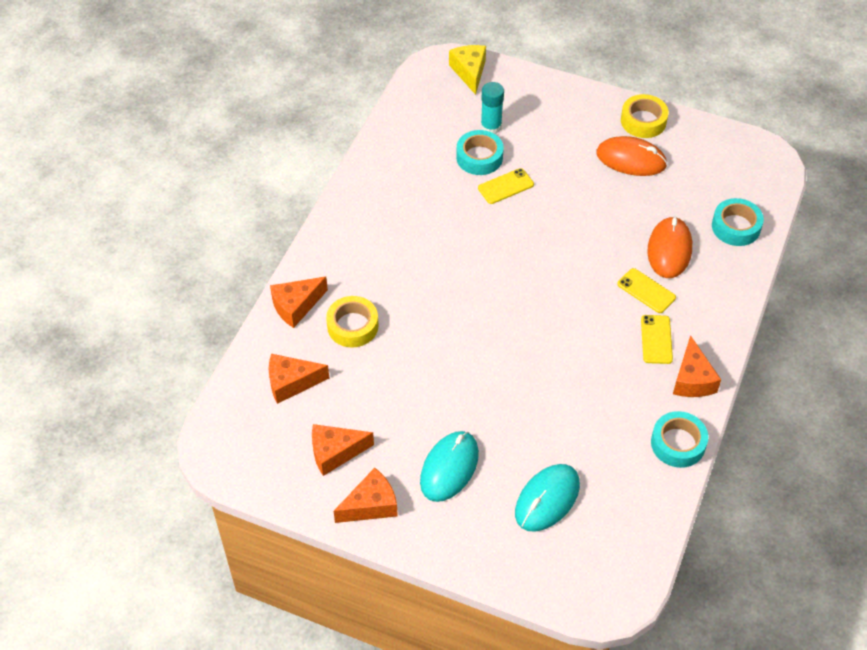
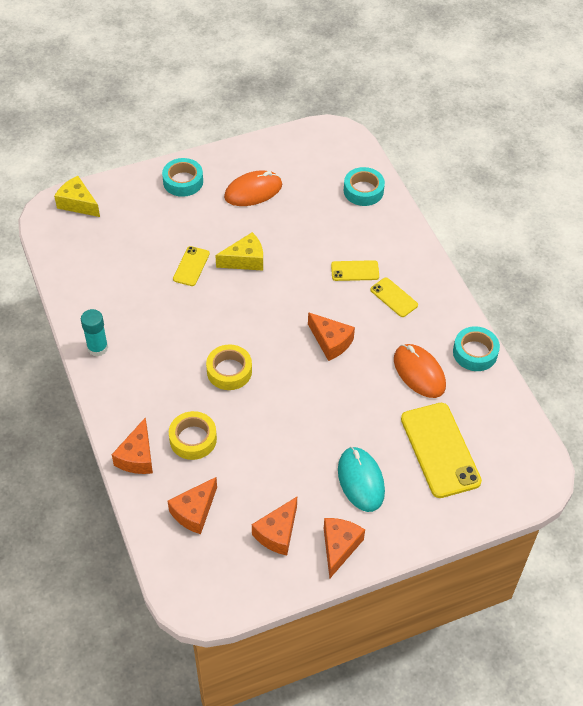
camera: 45 degrees left, 0 degrees up
(479, 157) = (151, 259): turquoise tape -> turquoise tape (183, 181)
(491, 127) = (135, 232): turquoise glue stick -> turquoise glue stick (97, 348)
(547, 499) = (440, 450): turquoise mouse -> yellow phone
(557, 213) = (245, 260): none -> yellow cheese
(643, 121) = (233, 160): yellow tape -> yellow tape (229, 371)
(669, 250) = (340, 234): orange mouse -> orange mouse (419, 372)
(692, 379) = (440, 306): orange cheese -> orange cheese (331, 342)

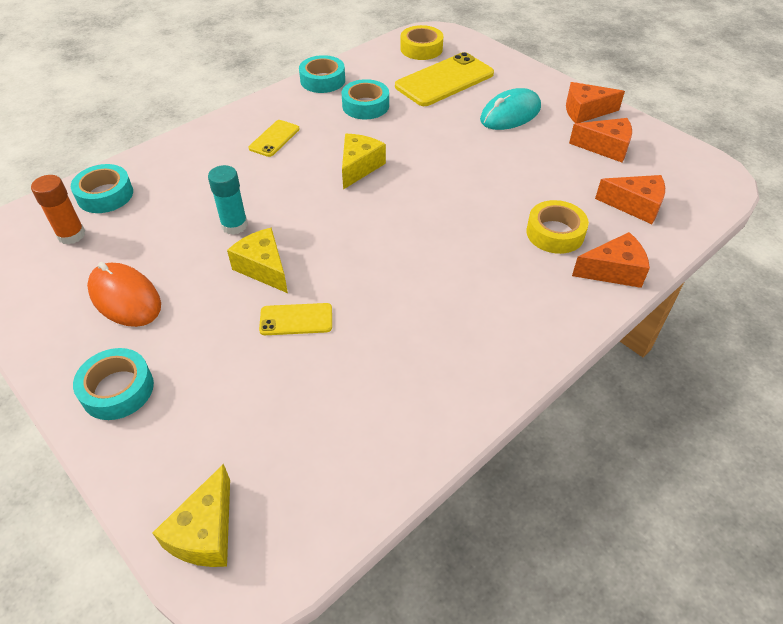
camera: 110 degrees left, 5 degrees down
(97, 348) = (491, 372): turquoise glue stick -> turquoise glue stick (234, 225)
(229, 371) = (446, 232): yellow tape -> yellow tape (421, 49)
(327, 171) = (71, 235): none -> orange glue stick
(331, 342) = (359, 167): orange cheese -> yellow cheese
(355, 271) = (246, 173): yellow phone -> none
(419, 372) = (365, 106): orange mouse -> turquoise tape

